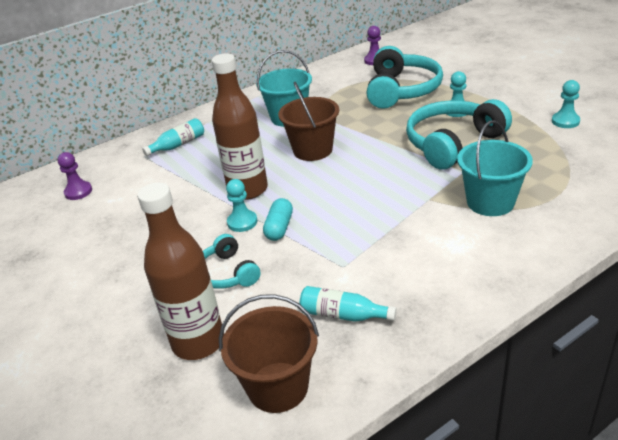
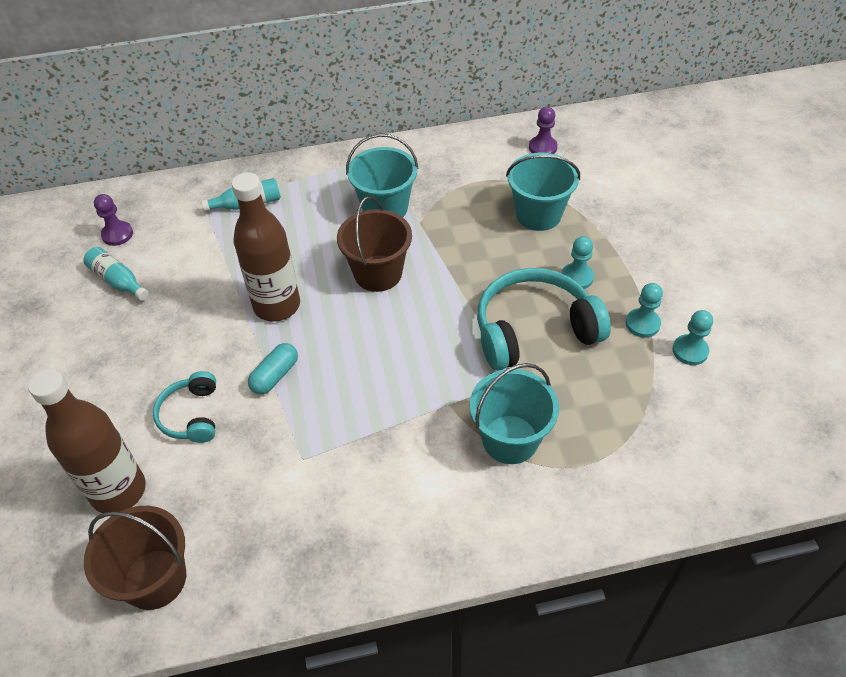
camera: 20 degrees right, 15 degrees up
(242, 222) = (245, 351): turquoise pawn -> turquoise pawn (642, 324)
(343, 315) = (263, 522): turquoise bottle -> turquoise bottle (118, 281)
(401, 90) = (538, 214): turquoise headphones -> turquoise bucket

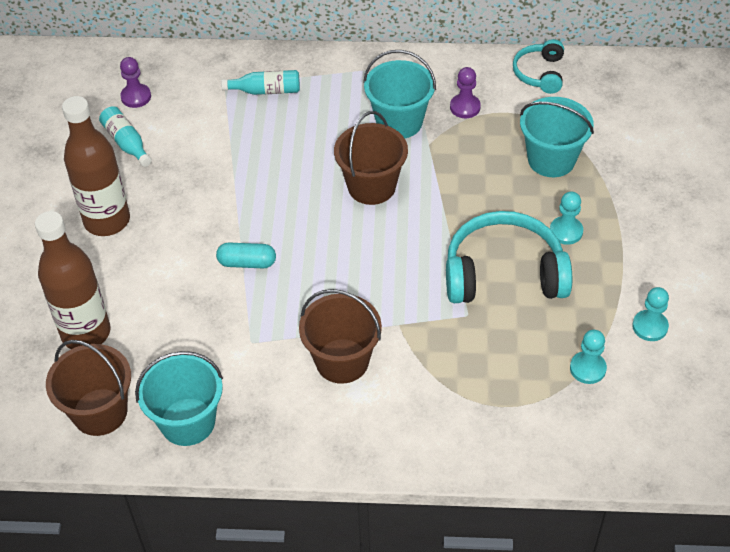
camera: 15 degrees right, 0 degrees up
(191, 415) = (163, 282): turquoise headphones -> turquoise headphones (540, 73)
(275, 375) = (247, 263): turquoise capsule -> turquoise capsule turned 45 degrees clockwise
(277, 305) = (266, 197): brown bottle -> brown bottle (107, 221)
(404, 456) = (342, 361): none -> brown bucket
(510, 439) = (444, 368): turquoise bucket -> turquoise bucket (187, 422)
(543, 147) = (583, 89): purple pawn -> purple pawn (465, 107)
(642, 324) = (613, 290): turquoise pawn -> turquoise pawn (587, 368)

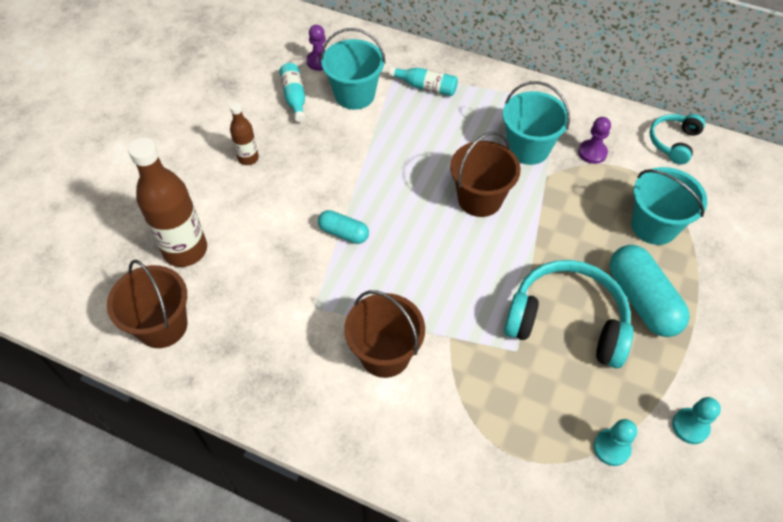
camera: 20 degrees right, 5 degrees up
(107, 221) = (248, 158): brown bottle -> brown bottle, size x0.51
(187, 422) = (228, 362): turquoise bucket -> turquoise bucket (354, 95)
(566, 231) = (642, 300): turquoise pawn -> turquoise capsule

